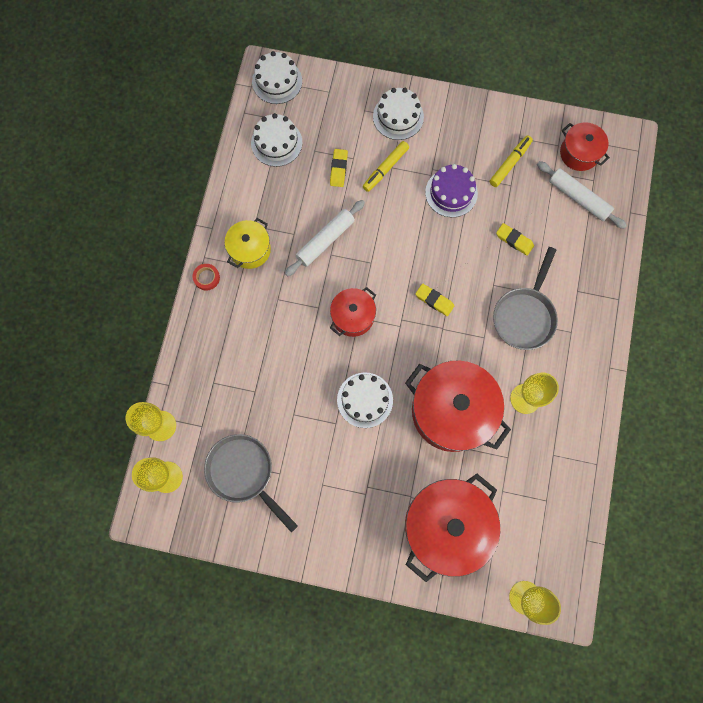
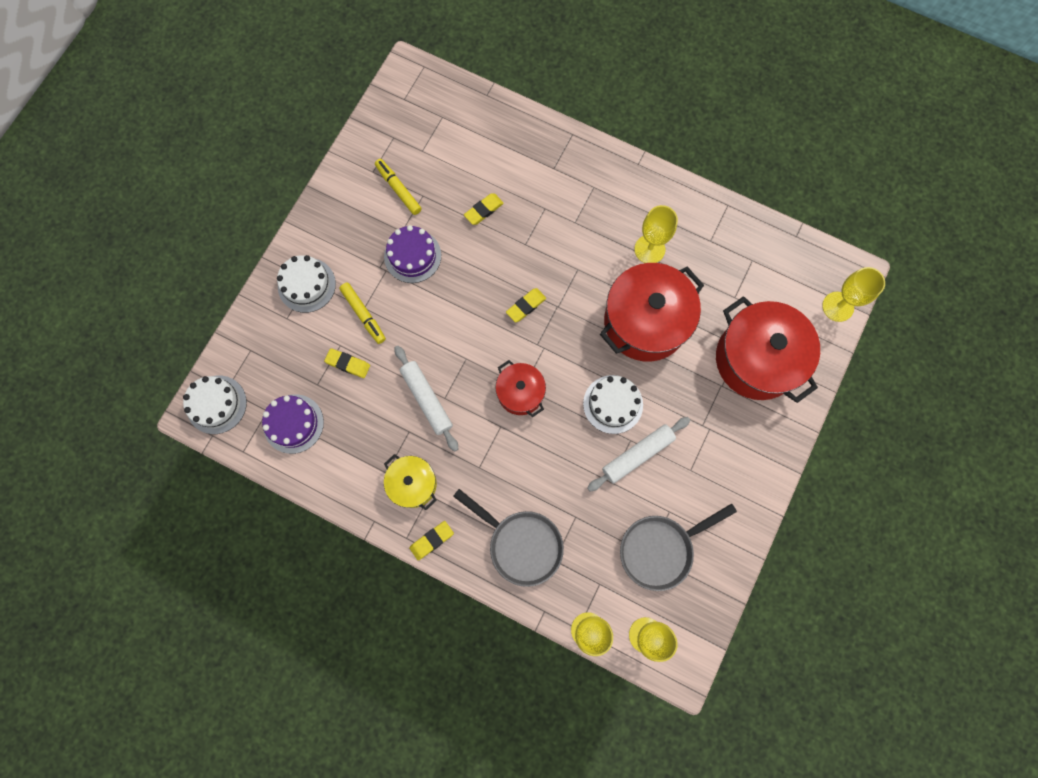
camera: 75 degrees left, 0 degrees up
(206, 278) = (432, 540): red tape -> yellow eraser
(276, 143) = (293, 423): white cake -> purple cake
(524, 315) = (565, 224): grey pan -> grey pan (520, 544)
(578, 198) = (457, 137): white rolling pin -> white rolling pin (637, 455)
(579, 153) = (409, 121): red pot -> none

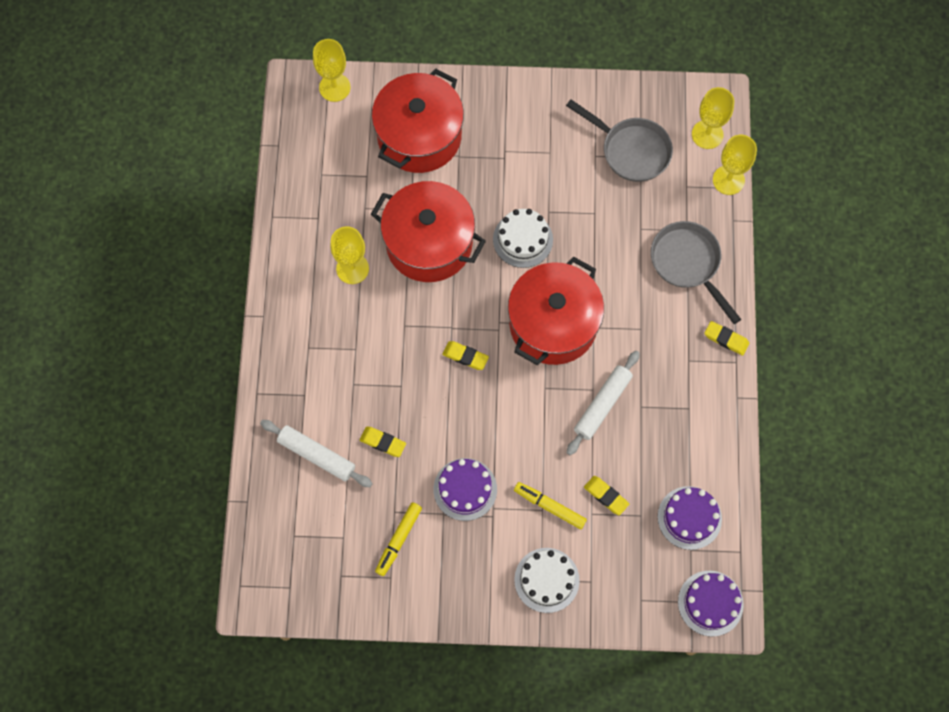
camera: 115 degrees left, 5 degrees down
(216, 404) = (710, 603): white cake -> purple cake
(348, 364) = (606, 496): yellow eraser -> yellow eraser turned 45 degrees counterclockwise
(363, 315) = (549, 506): yellow marker -> yellow marker turned 90 degrees counterclockwise
(413, 484) = (686, 379): yellow pot -> none
(520, 393) = (553, 324): red pot -> red pot, size x1.86
(520, 544) = (688, 263): grey pan -> grey pan turned 45 degrees counterclockwise
(637, 455) = (558, 200): white rolling pin -> white rolling pin (317, 455)

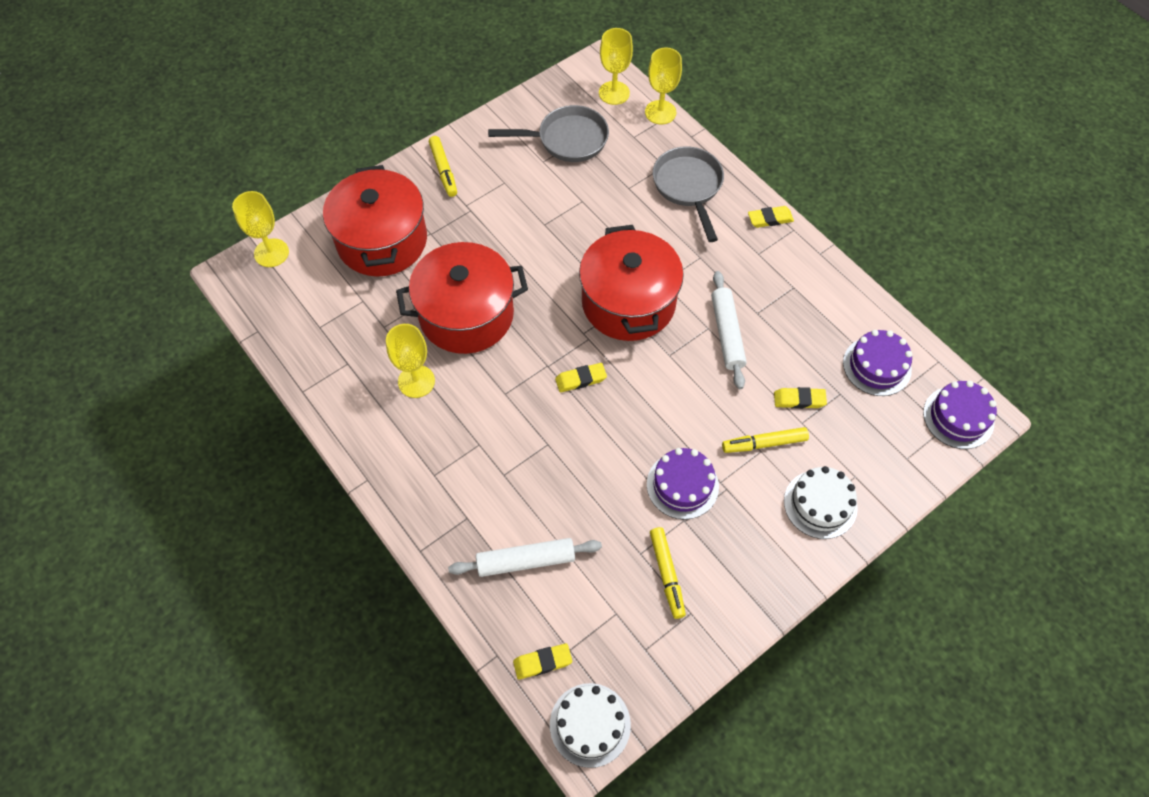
camera: 40 degrees left, 10 degrees down
(383, 442) = (575, 503): yellow eraser -> yellow eraser (542, 662)
(513, 108) = (443, 170): none -> yellow marker
(523, 239) = (543, 258): white cake -> white cake (590, 724)
(688, 263) = (688, 187): grey pan -> grey pan turned 60 degrees clockwise

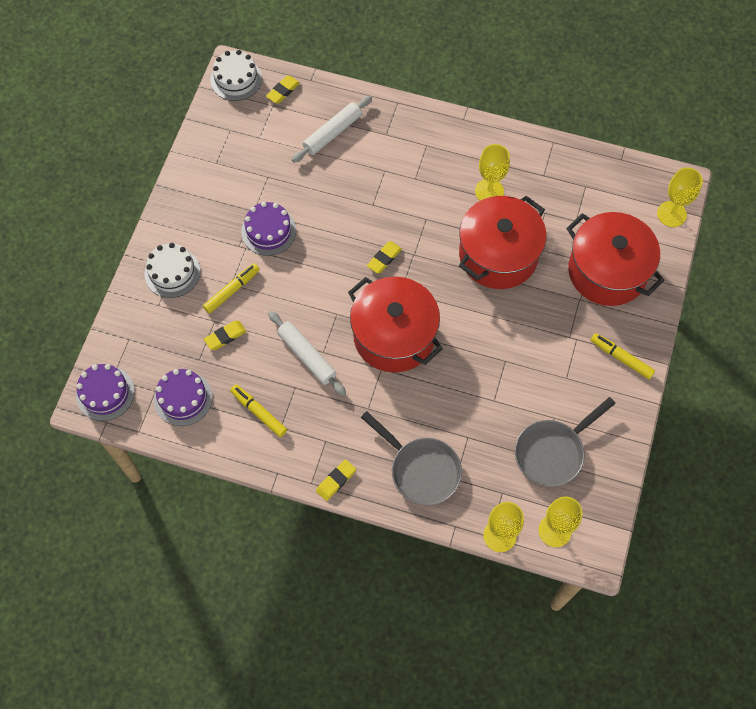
camera: 145 degrees right, 5 degrees up
(667, 574) = (244, 174): yellow marker -> yellow marker (259, 412)

